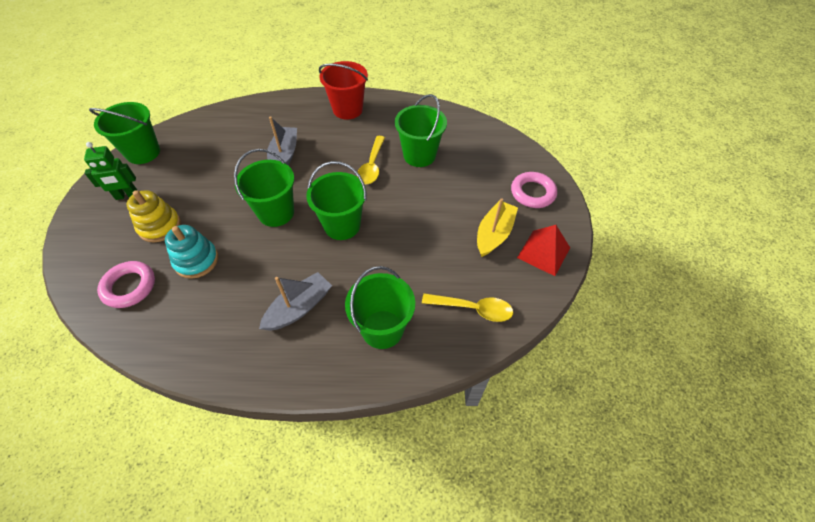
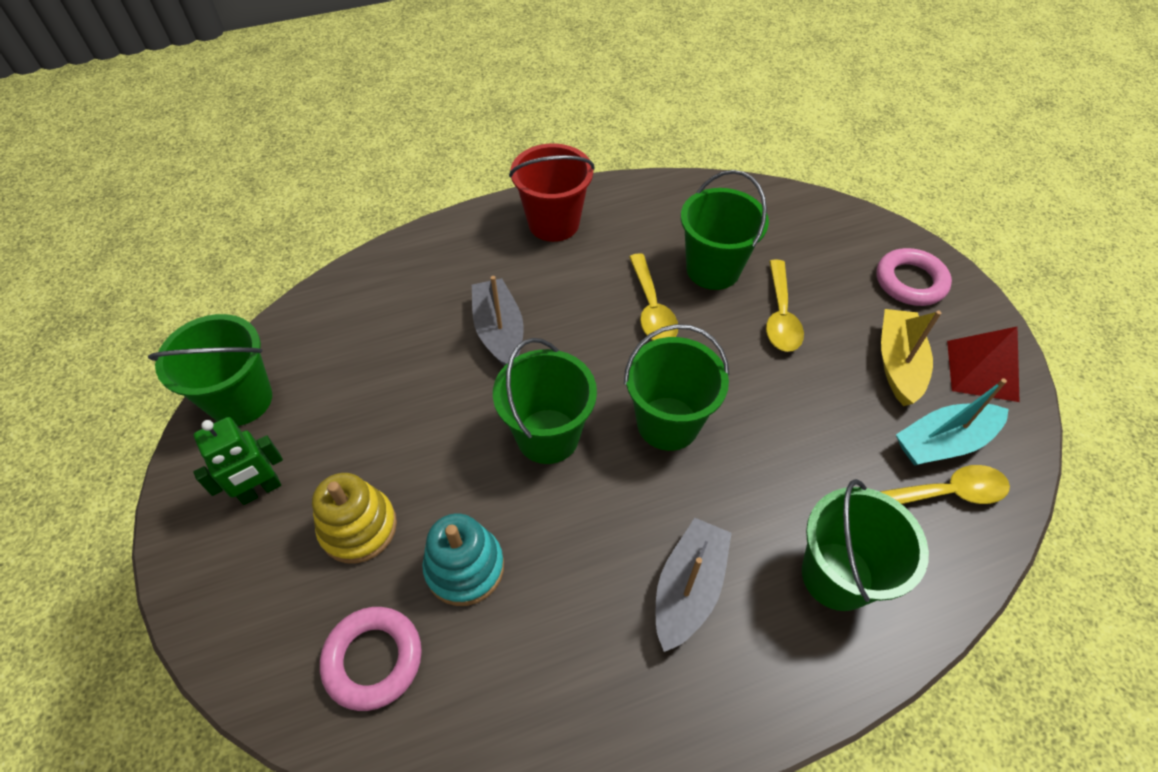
camera: 20 degrees left, 0 degrees up
(442, 189) = (780, 315): none -> yellow spoon
(492, 283) = (943, 442): none -> turquoise boat

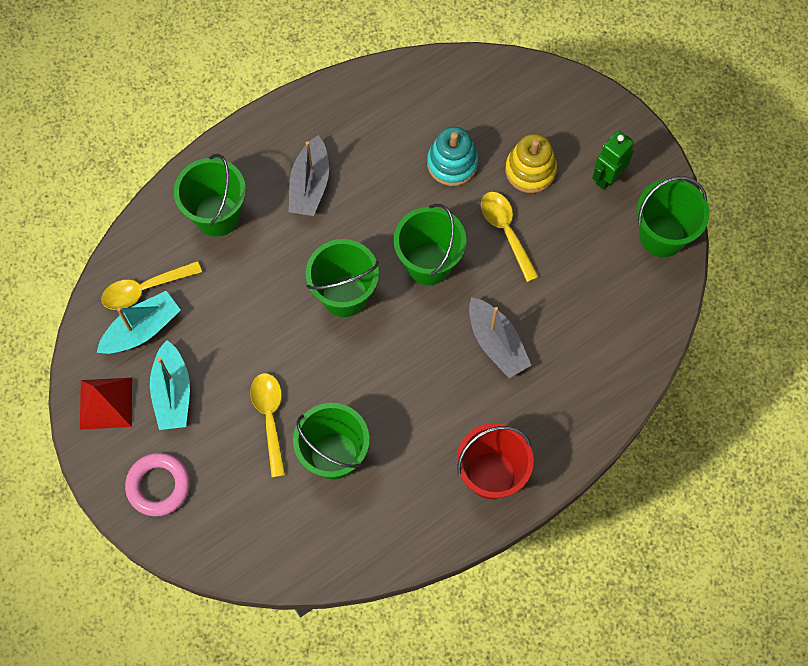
camera: 165 degrees right, 15 degrees up
(373, 659) = (484, 102): pink ring -> none
(651, 308) = (378, 398): yellow spoon -> yellow spoon (506, 231)
(898, 364) = (172, 392): yellow boat -> turquoise boat

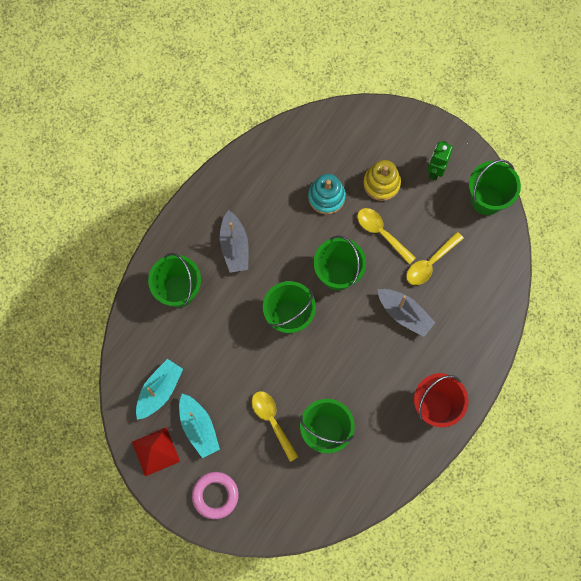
camera: 20 degrees left, 5 degrees up
(144, 289) = (149, 361): yellow spoon -> yellow spoon (430, 263)

